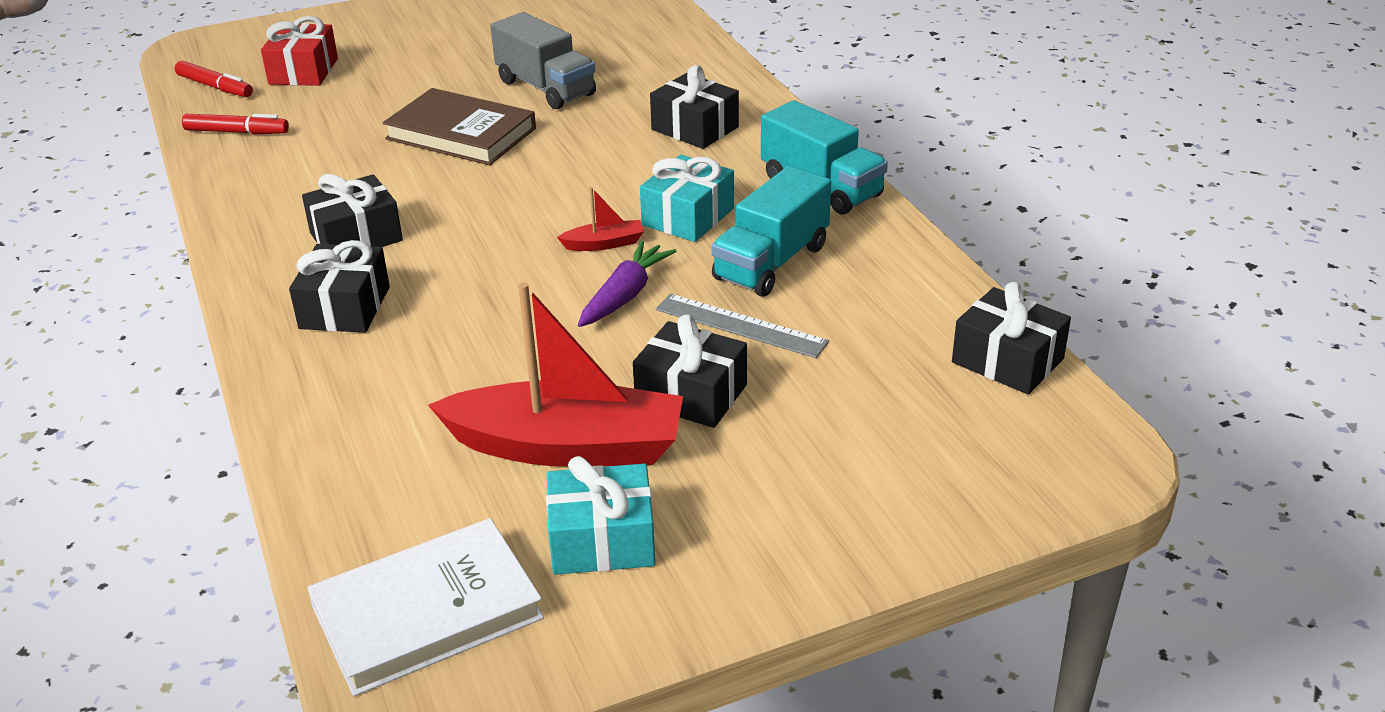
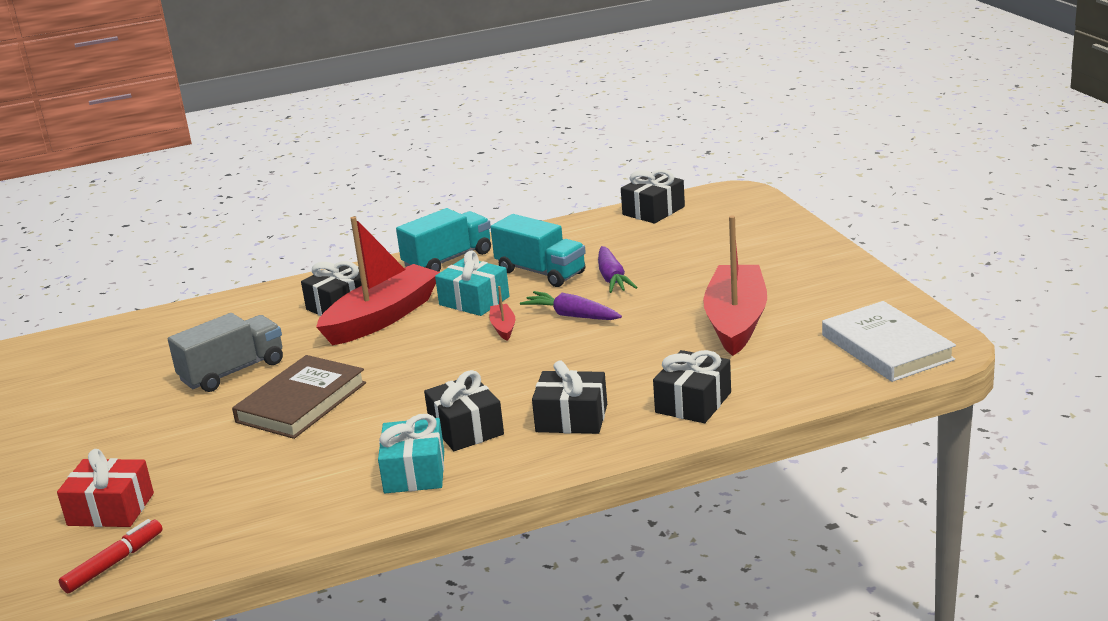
camera: 85 degrees left, 10 degrees down
(237, 132) = (236, 527): red marker -> none
(602, 540) = (818, 305): turquoise gift -> turquoise gift (414, 472)
(654, 158) = (382, 317): none -> red boat
(691, 394) = (683, 289): black gift -> black gift (693, 402)
(740, 326) = (612, 278): grey ruler -> purple carrot

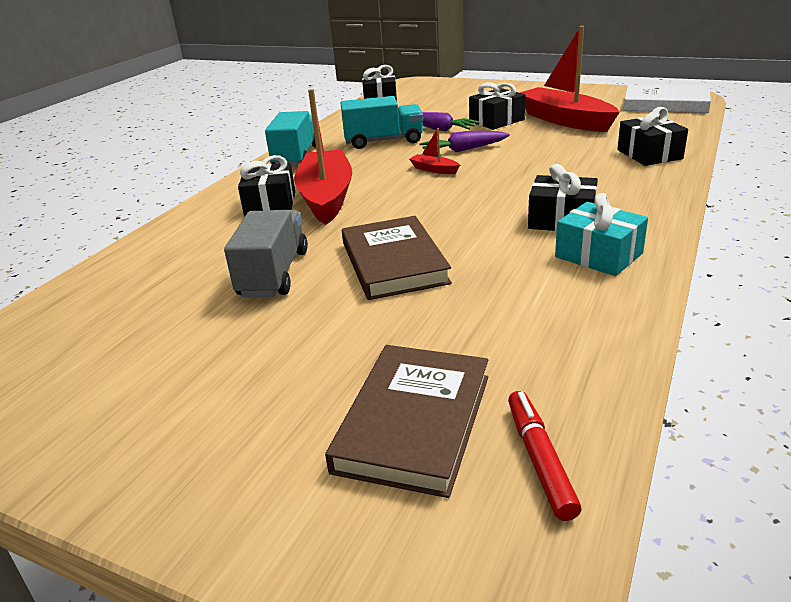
camera: 45 degrees left, 5 degrees up
(111, 509) = (414, 422): red gift -> brown book
(474, 301) = (375, 166): turquoise gift -> none
(571, 418) = (609, 187): black gift -> black gift (496, 121)

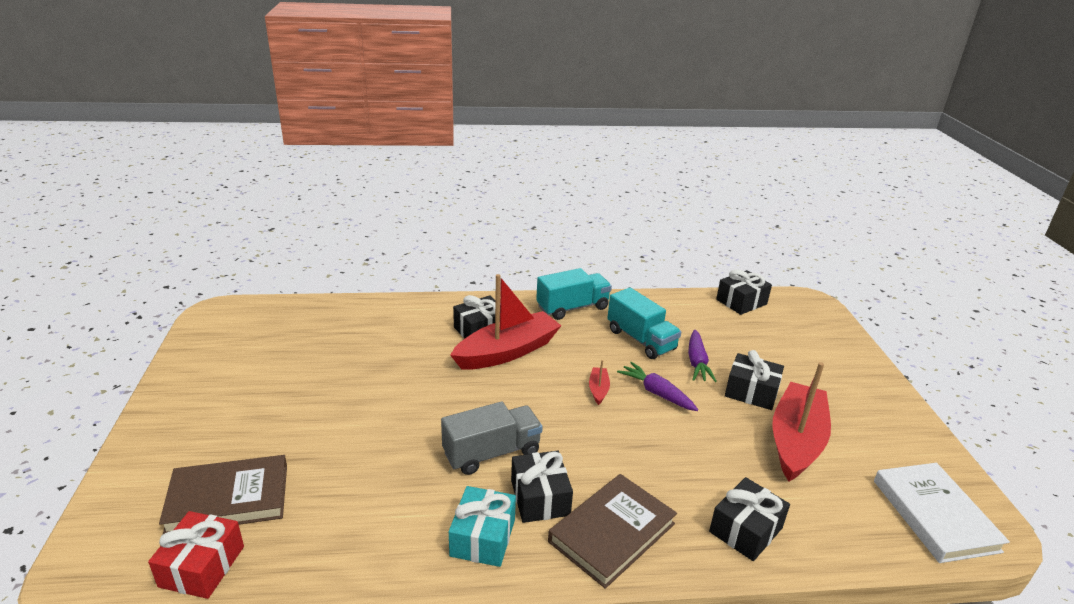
camera: 55 degrees right, 0 degrees up
(274, 274) = (379, 374): grey truck -> grey truck (492, 453)
(393, 263) = (418, 424): brown book -> brown book (612, 532)
(539, 460) = (202, 566): red marker -> red gift

